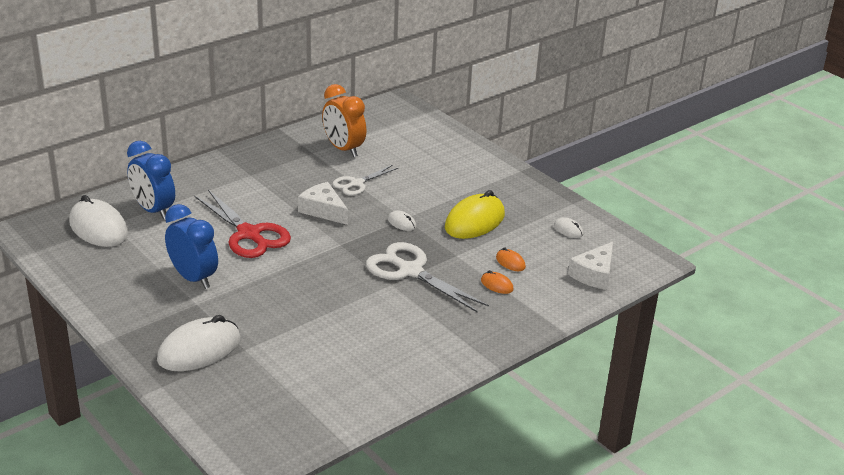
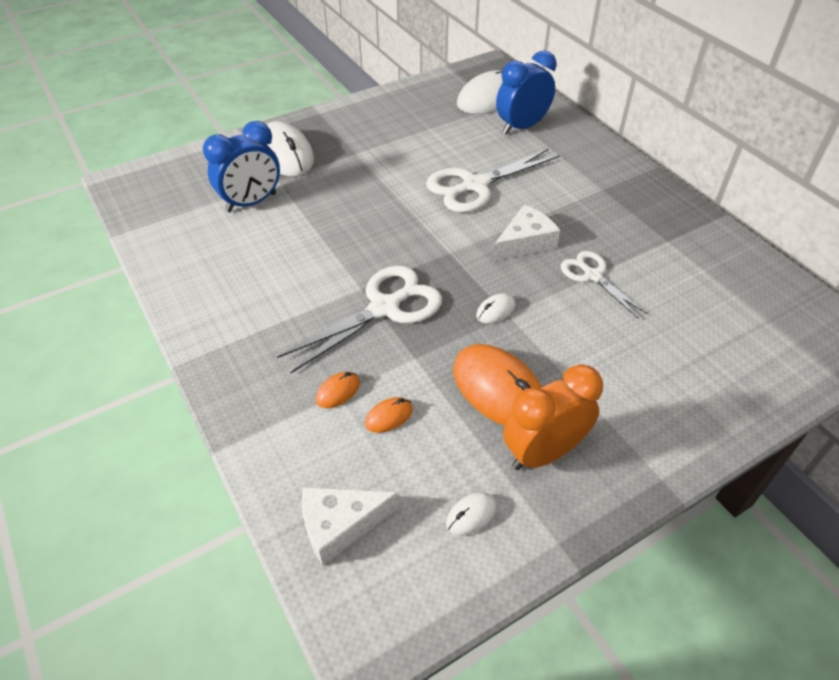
camera: 100 degrees right, 15 degrees up
(193, 278) = (398, 151): blue clock -> blue clock (251, 203)
(249, 234) = (475, 185): red scissors -> white scissors
(343, 149) = (683, 269): orange clock -> orange clock (543, 452)
(474, 221) = (498, 390): yellow mouse -> orange mouse
(594, 274) = (340, 525): white cheese -> white cheese turned 60 degrees counterclockwise

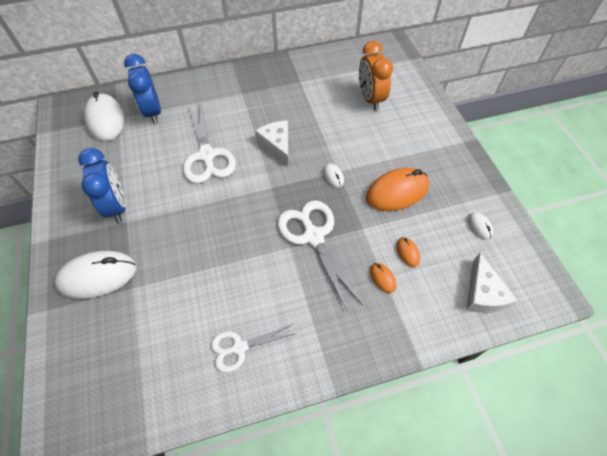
camera: 75 degrees left, 10 degrees up
(251, 203) = (155, 313): blue clock -> blue clock (117, 206)
(543, 452) = (443, 184): orange clock -> orange clock (370, 99)
(592, 276) = (318, 122): white scissors -> white scissors (239, 347)

